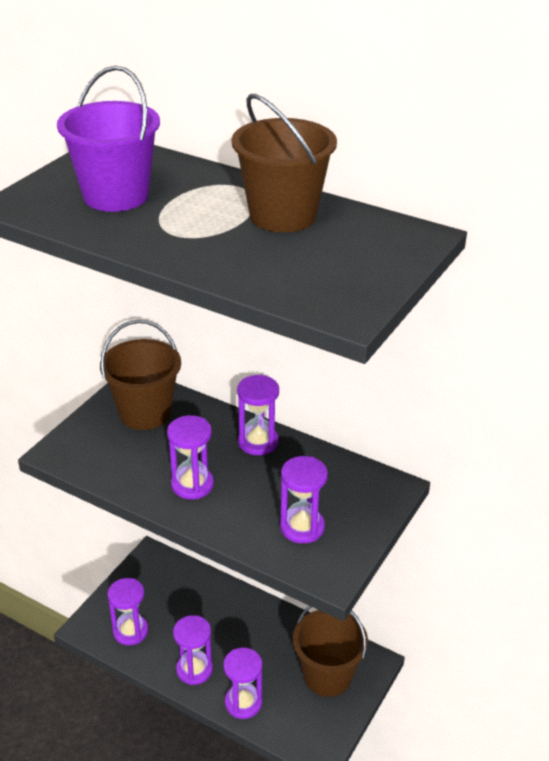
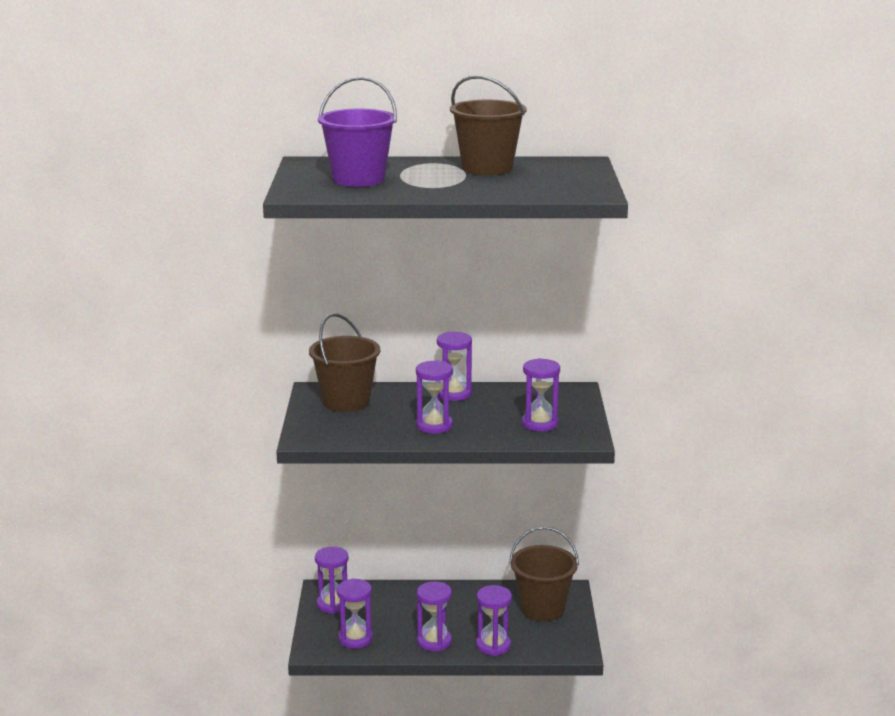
camera: 30 degrees left, 15 degrees down
(145, 578) = (333, 604): none -> purple hourglass

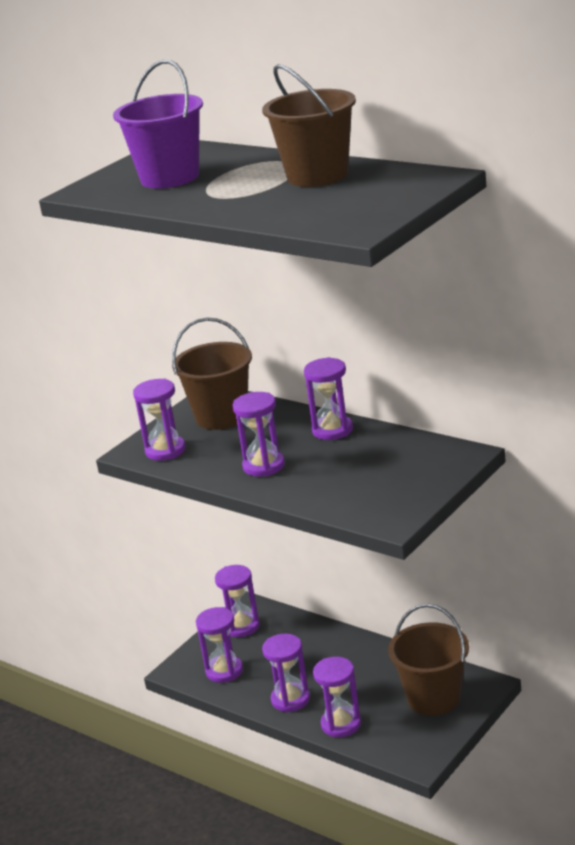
camera: 40 degrees right, 5 degrees up
(540, 424) = (368, 489): purple hourglass -> purple hourglass (165, 450)

